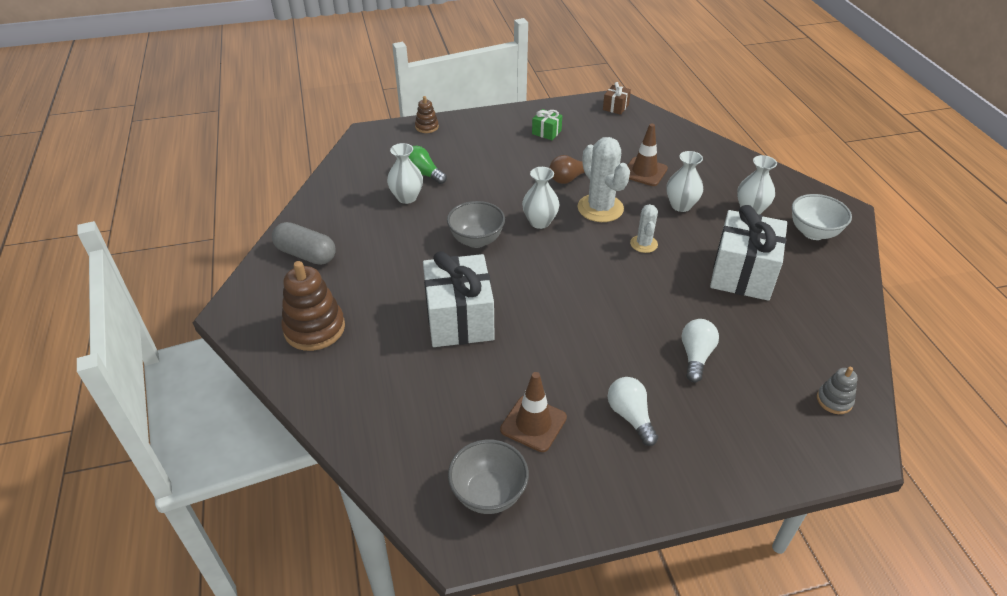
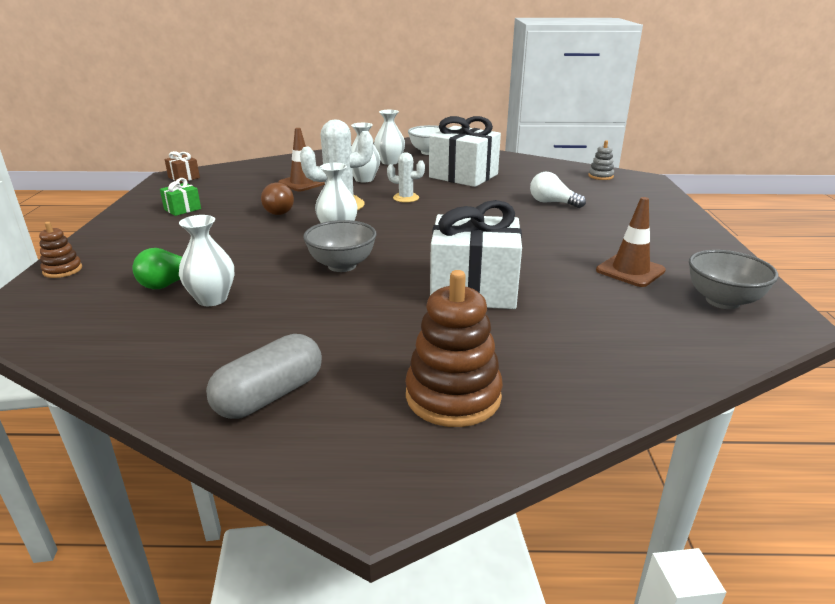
camera: 75 degrees left, 15 degrees down
(630, 416) = (618, 233): white light bulb -> none

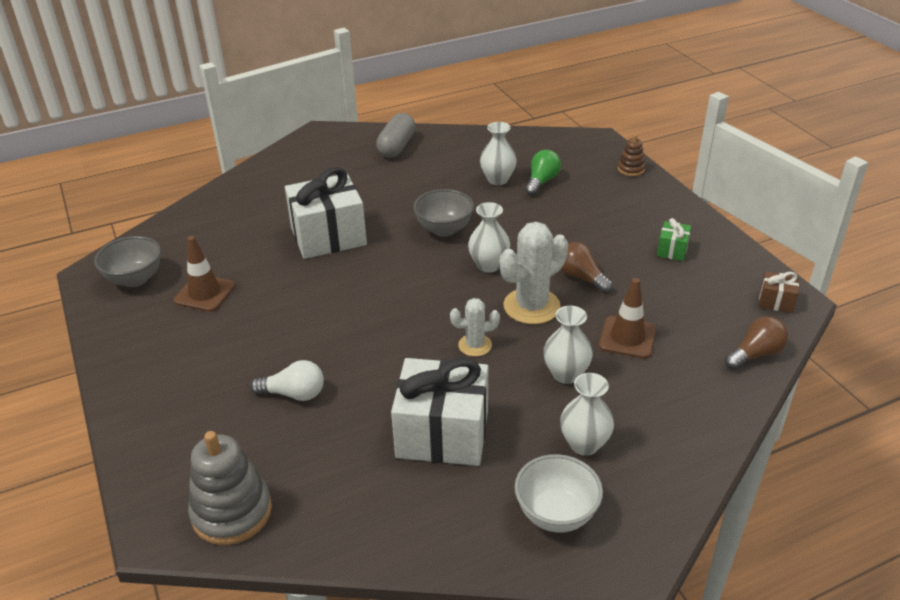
camera: 155 degrees right, 10 degrees up
(246, 166) = (755, 354): none -> brown light bulb
(453, 396) = (307, 169): brown stacking toy -> none
(600, 176) = (232, 512): grey stacking toy -> grey stacking toy, size x1.91

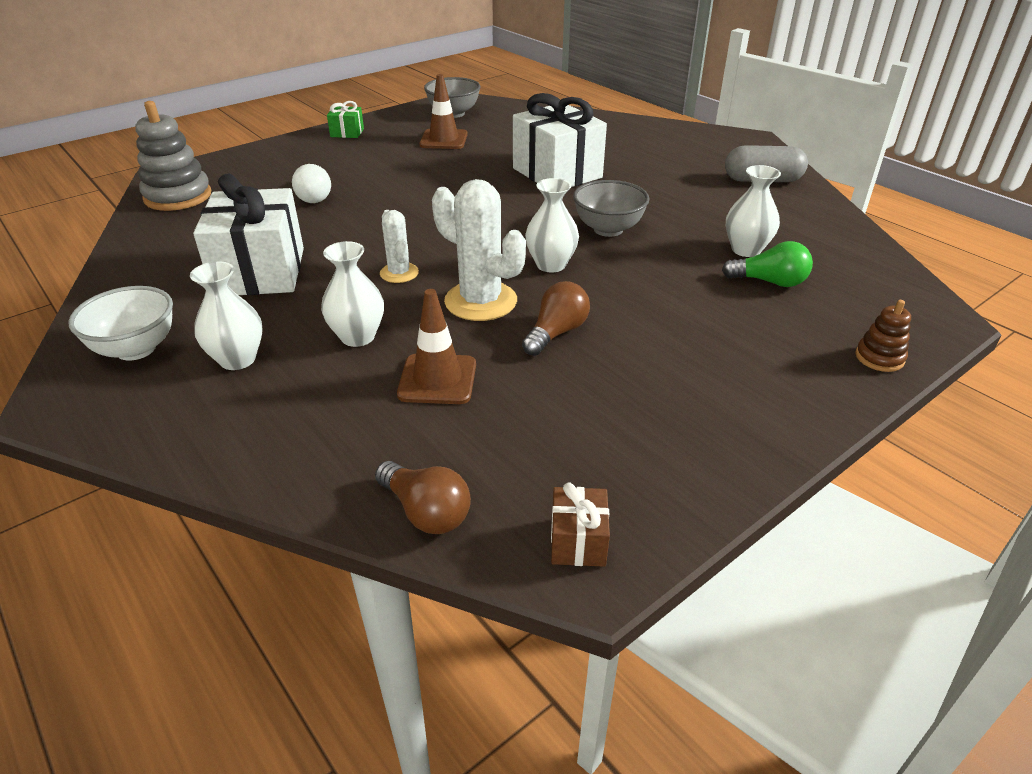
camera: 75 degrees right, 0 degrees up
(672, 250) = (668, 412): green gift -> green gift (347, 133)

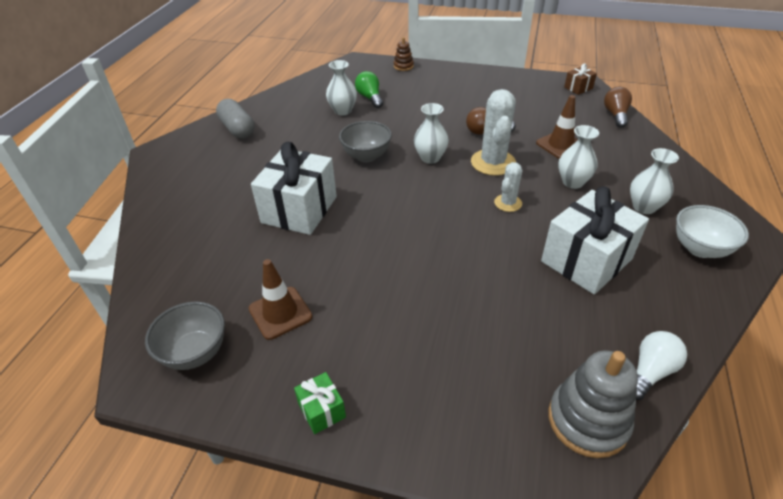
camera: 125 degrees left, 5 degrees up
(315, 196) = (473, 316): white light bulb -> white light bulb (650, 372)

